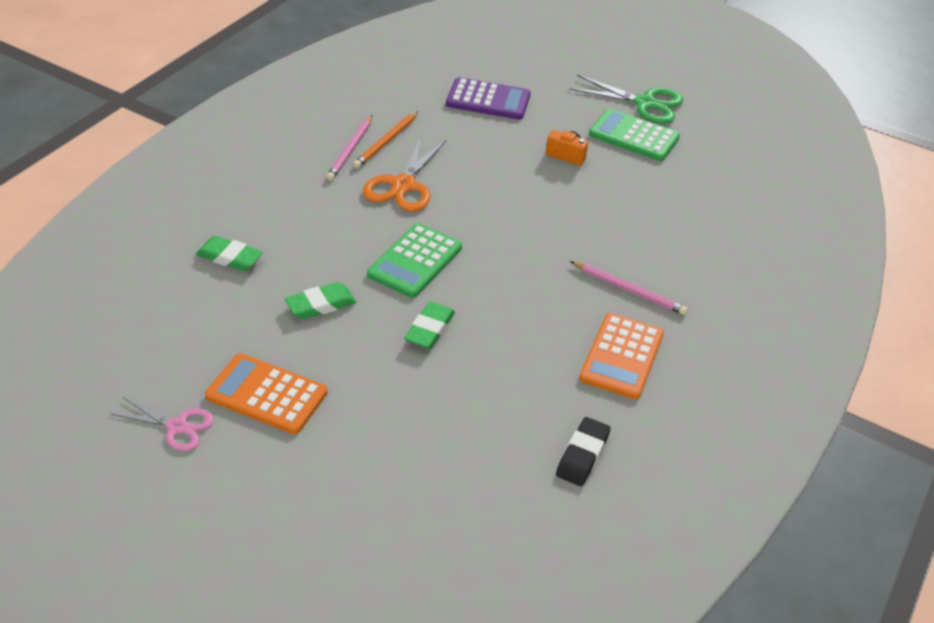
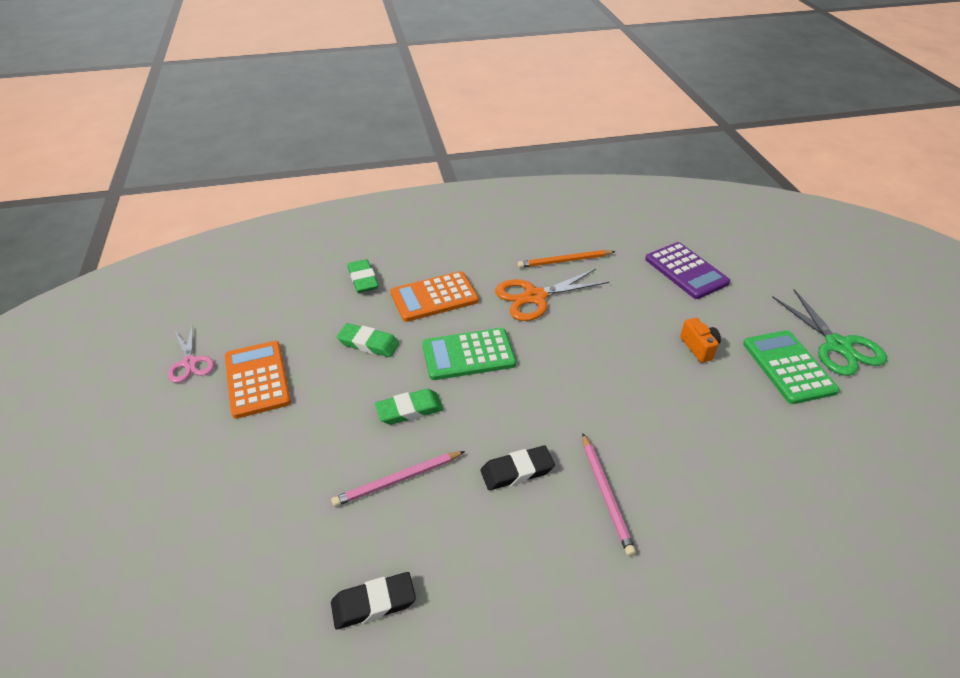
camera: 50 degrees right, 0 degrees up
(350, 150) = (532, 254): pink pencil -> pink pencil (398, 480)
(559, 315) = (517, 471): none -> black eraser
(622, 356) = (521, 547): orange calculator -> orange calculator (434, 297)

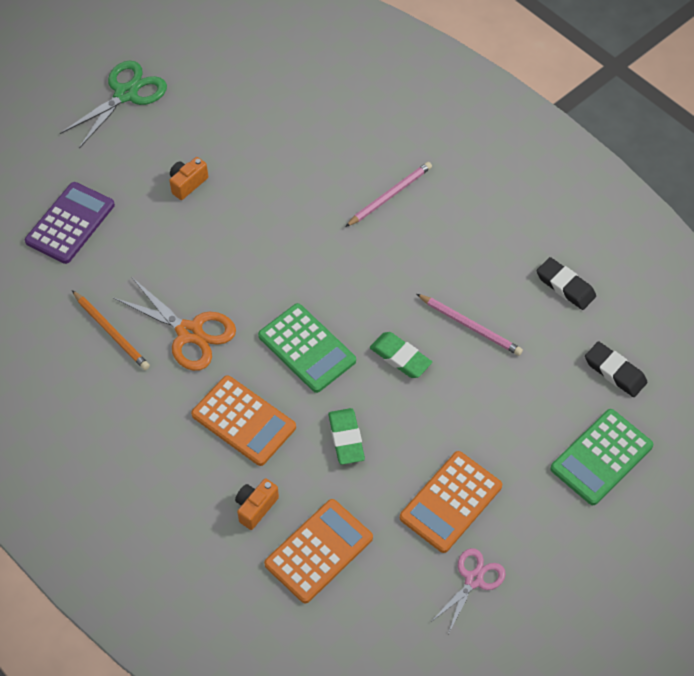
camera: 120 degrees left, 15 degrees up
(301, 295) = (318, 551): none -> orange calculator
(363, 279) = (256, 507): green eraser -> orange camera
(517, 471) = (407, 255): black eraser -> black eraser (615, 372)
(788, 367) = (176, 121): green calculator -> green calculator (601, 457)

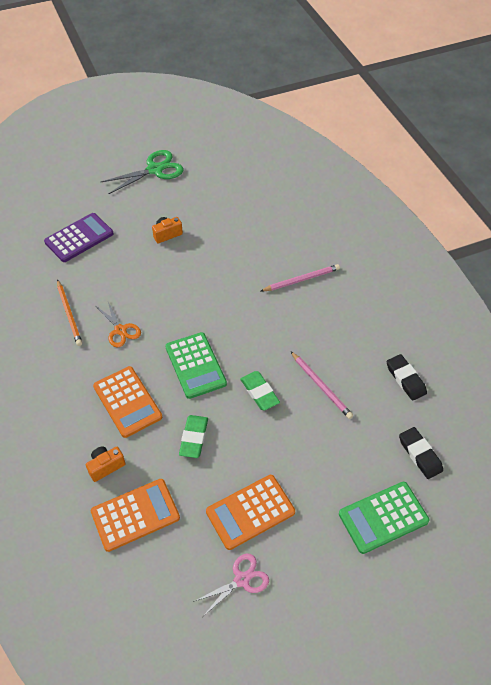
camera: 20 degrees right, 5 degrees down
(189, 333) = (120, 330): orange scissors -> orange scissors, size x0.64

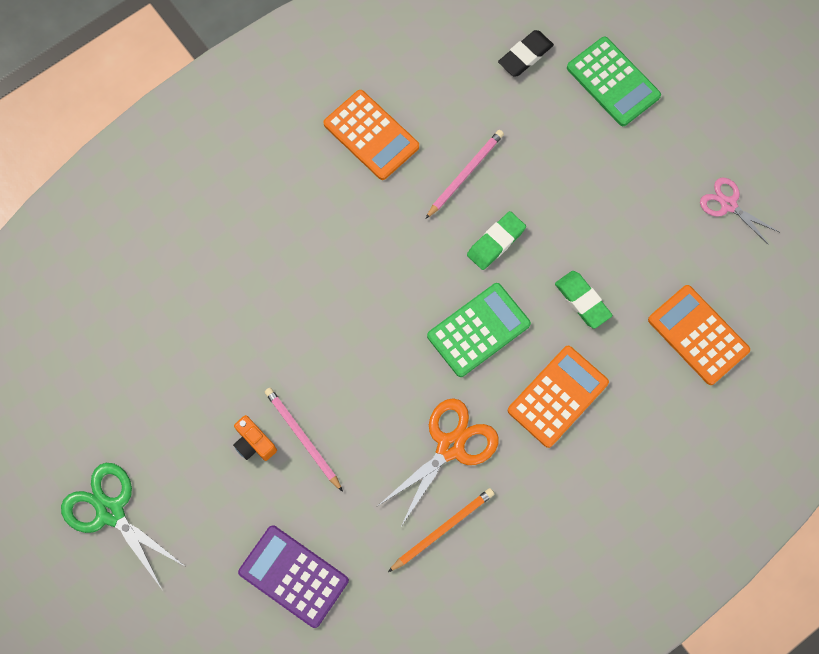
camera: 105 degrees left, 20 degrees up
(106, 466) = (652, 390): orange camera -> none
(120, 330) = (450, 446): orange scissors -> orange scissors, size x1.57
(194, 438) = (582, 301): green eraser -> green eraser turned 60 degrees clockwise
(250, 512) = (652, 214): orange calculator -> orange calculator (371, 135)
(301, 279) = (297, 232): pink pencil -> pink pencil (302, 438)
(405, 379) = (427, 82): black eraser -> none

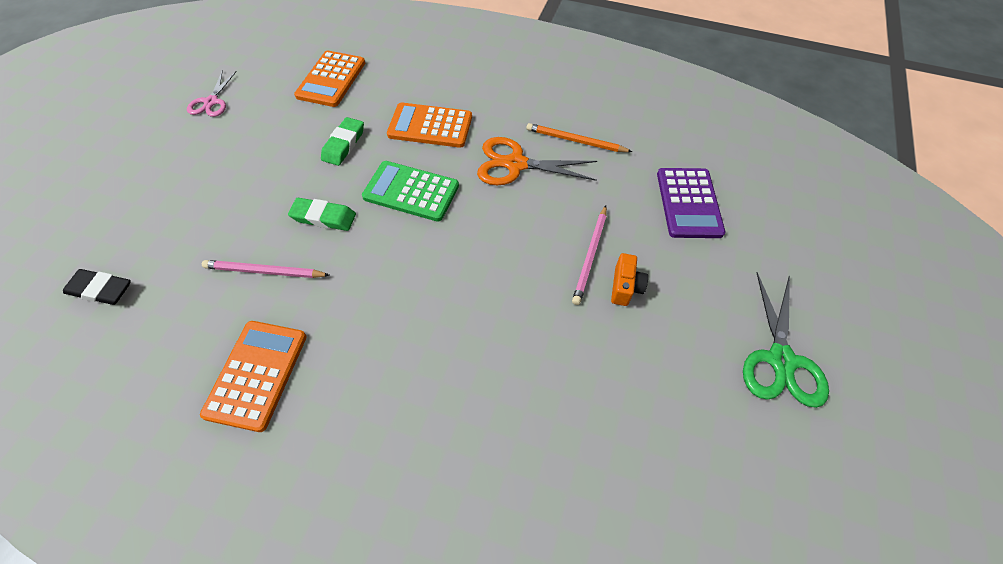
camera: 125 degrees left, 15 degrees down
(613, 82) = (112, 212): green calculator -> none

